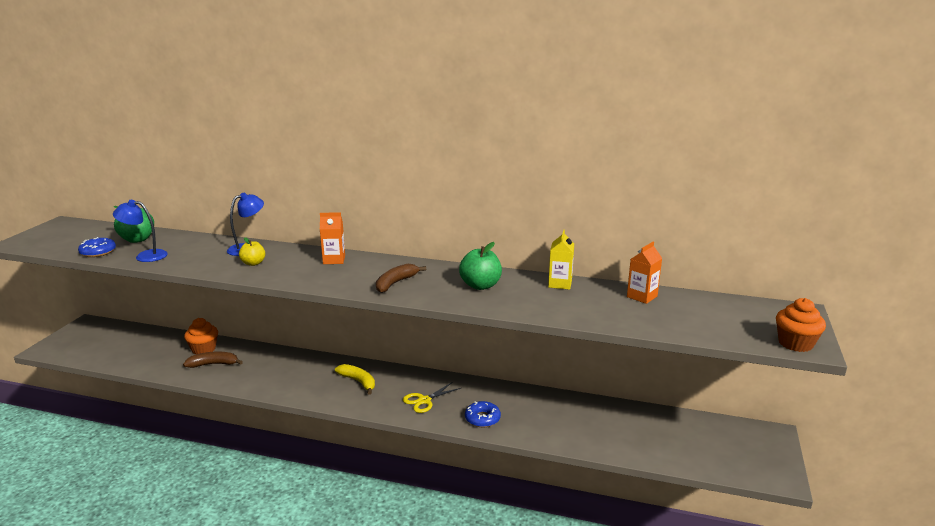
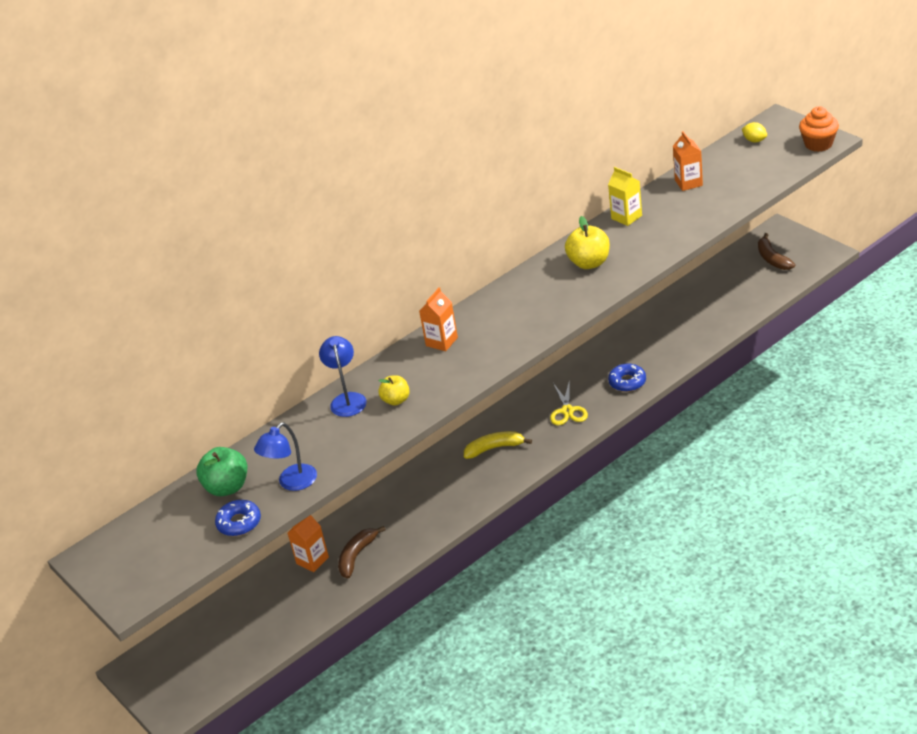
camera: 50 degrees left, 15 degrees up
(204, 349) = (312, 560): orange cupcake -> orange carton
(395, 283) = (537, 312): brown banana -> brown banana (772, 259)
(480, 285) = (589, 263): green apple -> yellow apple
(749, 309) = (754, 140): none -> yellow lemon

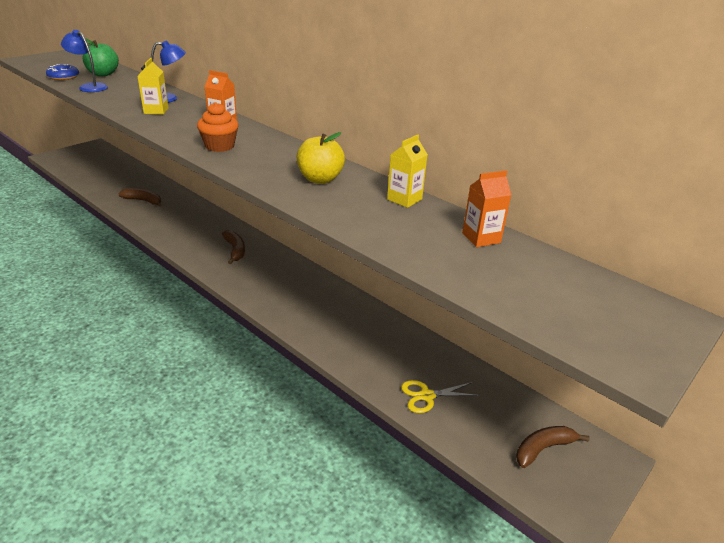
camera: 75 degrees right, 5 degrees down
(312, 560) = (149, 187): orange carton -> none
(396, 400) = (156, 111): yellow apple -> yellow carton
(494, 448) = (235, 250): yellow banana -> brown banana
(567, 411) = (272, 285): yellow scissors -> yellow scissors (427, 396)
(627, 382) = (307, 320): blue donut -> none
(754, 140) = (605, 293): yellow lemon -> none
(818, 144) = (621, 357): orange cupcake -> orange cupcake (219, 146)

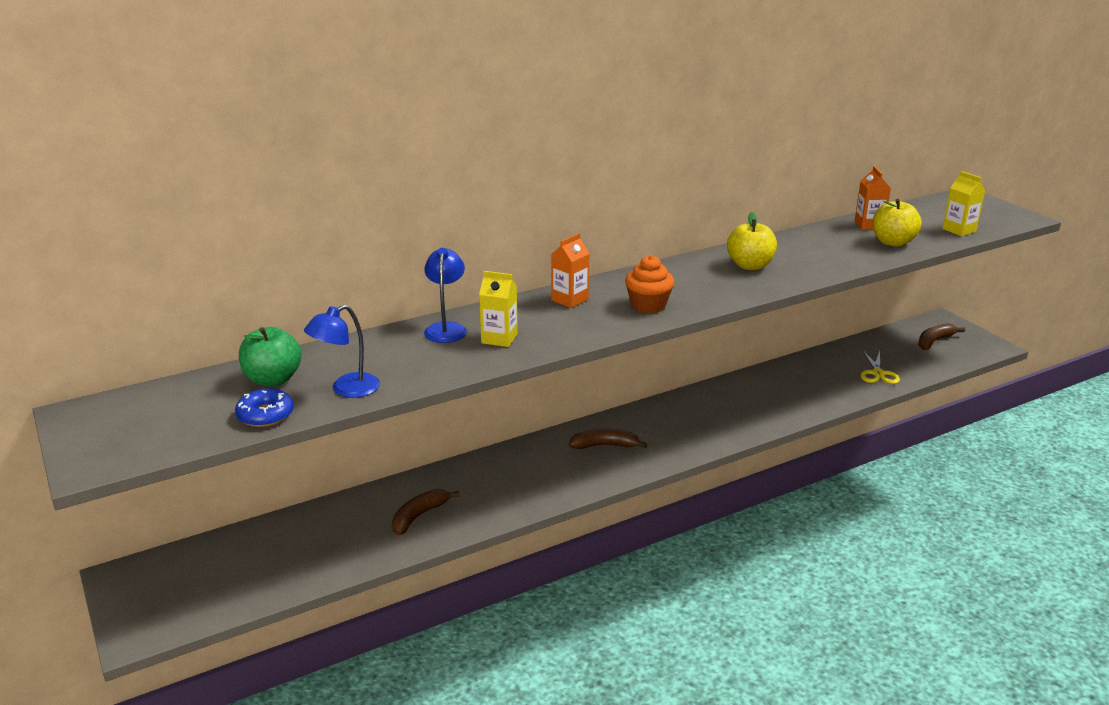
camera: 70 degrees left, 5 degrees down
(404, 199) = (798, 239): yellow carton -> yellow carton (959, 230)
(437, 252) = (892, 242): none -> yellow apple
(543, 449) = (934, 341): brown banana -> brown banana turned 60 degrees clockwise

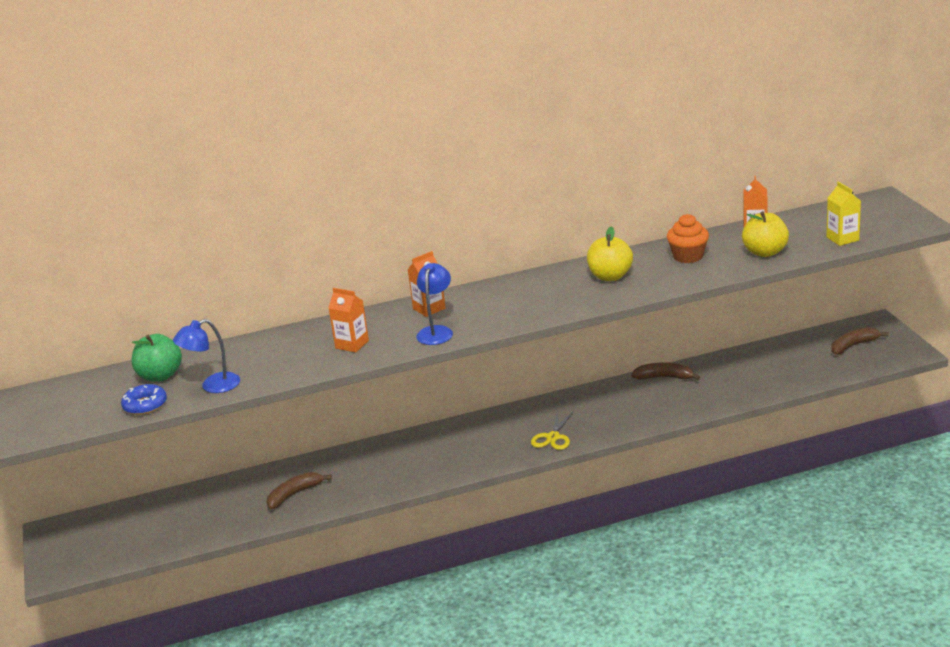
camera: 15 degrees right, 0 degrees up
(446, 328) = (313, 334): blue lamp -> blue lamp (436, 331)
(499, 338) = (352, 344): yellow carton -> orange carton
(605, 445) = (477, 440): brown banana -> brown banana (664, 377)
(648, 305) = (494, 315): orange cupcake -> orange cupcake (688, 256)
(878, 373) = (774, 378): yellow scissors -> yellow scissors (553, 437)

